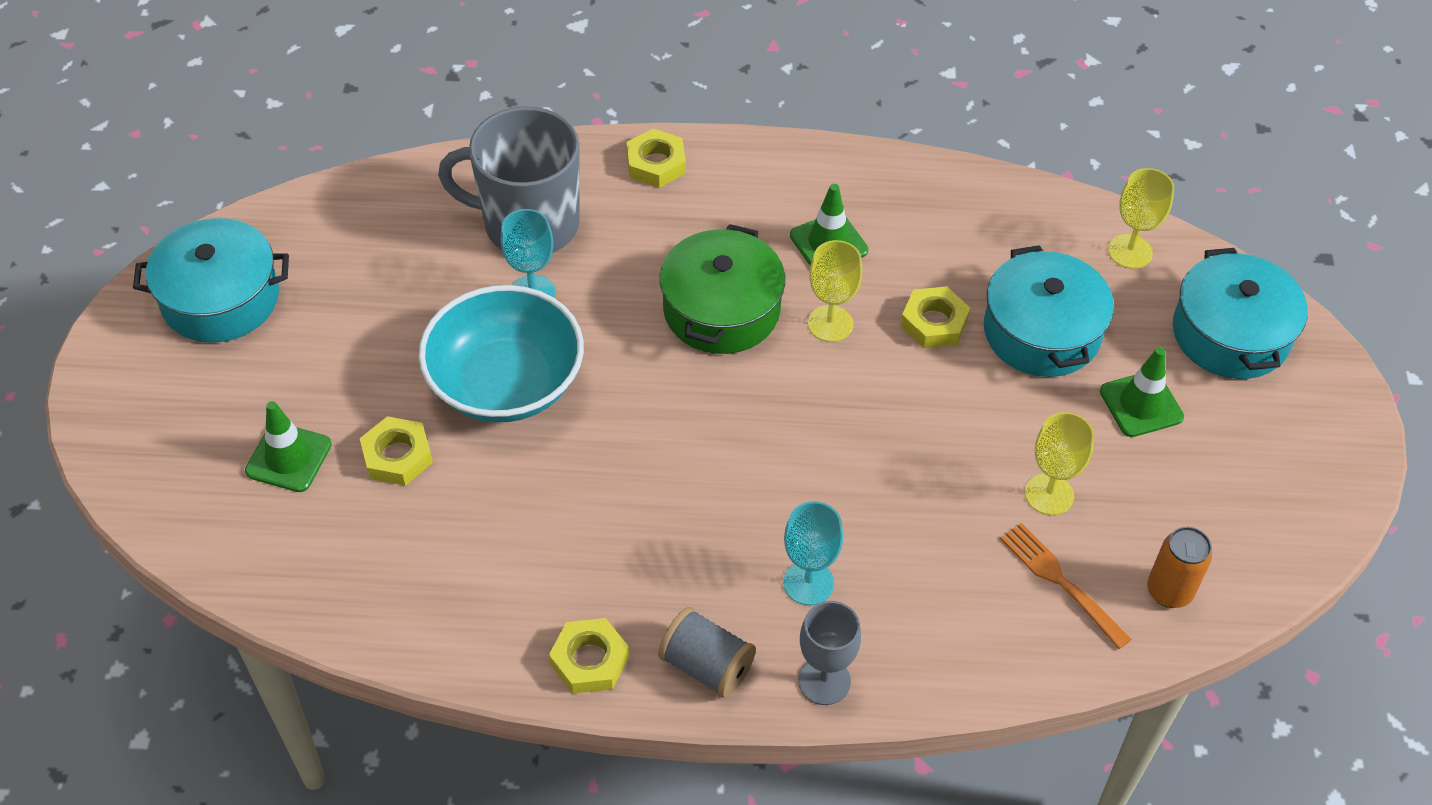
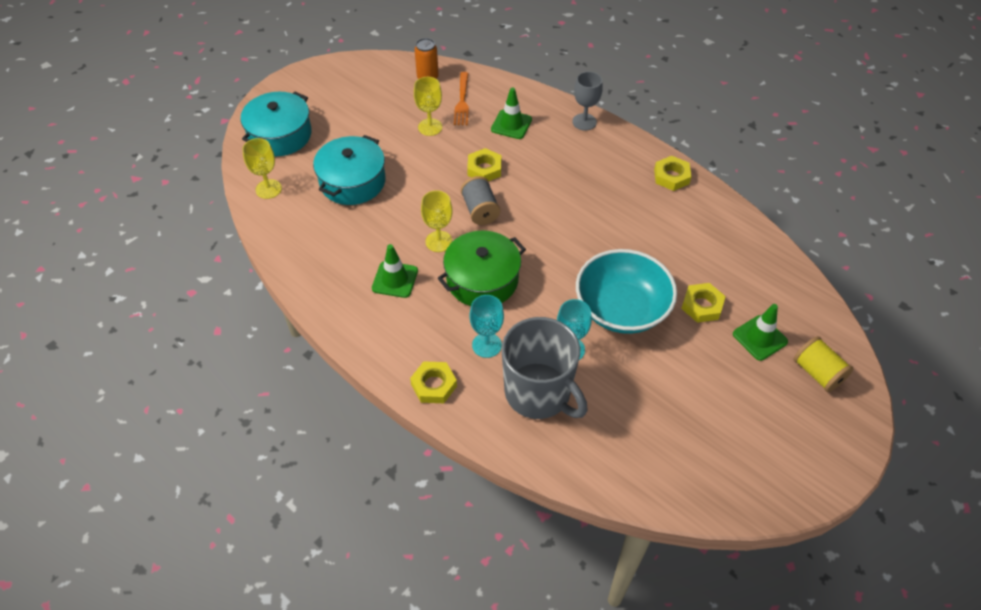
camera: 140 degrees left, 0 degrees up
(183, 455) = (817, 373): none -> yellow spool
(220, 298) = (754, 461): turquoise pot -> none
(706, 666) = (625, 150): grey spool -> grey spool (480, 210)
(808, 583) = (558, 153): turquoise goblet -> turquoise goblet (486, 345)
(934, 322) = (392, 213): yellow nut -> yellow nut (484, 169)
(1141, 404) = (352, 134): green traffic cone -> green traffic cone (511, 124)

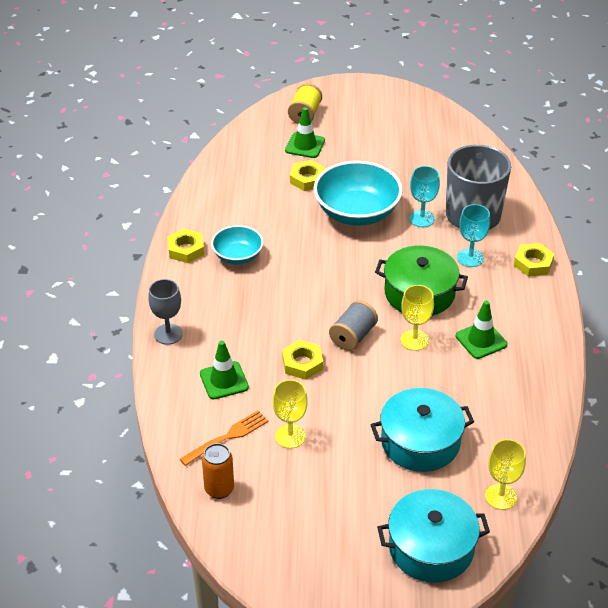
camera: 130 degrees left, 10 degrees down
(635, 200) = (238, 256): none -> turquoise bowl

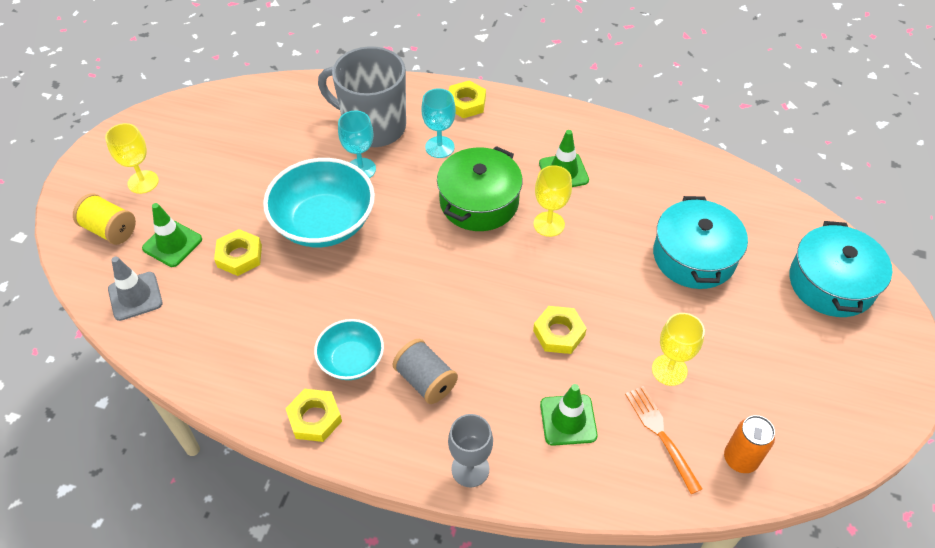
camera: 75 degrees left, 10 degrees up
(254, 143) = (135, 296): none -> grey traffic cone
(353, 336) = (528, 276): grey spool -> grey spool (425, 381)
(501, 496) = (771, 214): yellow goblet -> yellow goblet (143, 182)

